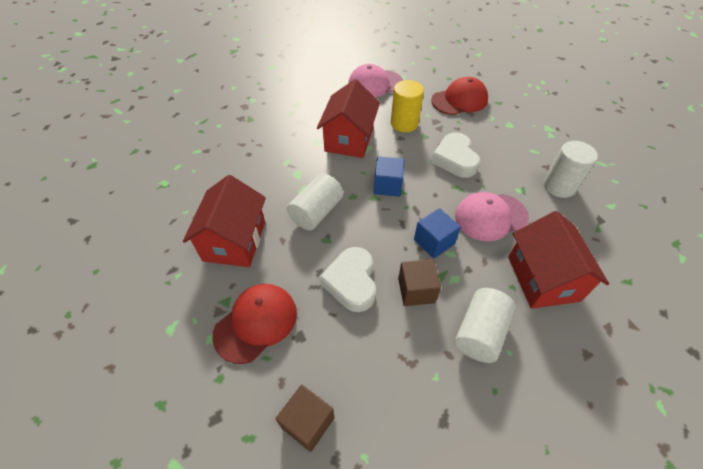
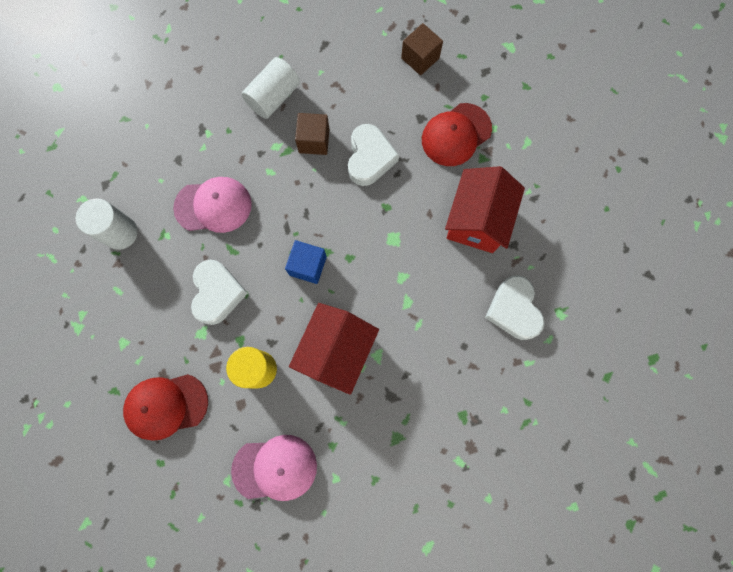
camera: 170 degrees left, 25 degrees up
(205, 180) = (513, 310): none -> white heart
(316, 212) = (391, 242): white cylinder -> none
(434, 242) = (281, 186): blue cube -> none
(543, 278) = (197, 133): red house -> none

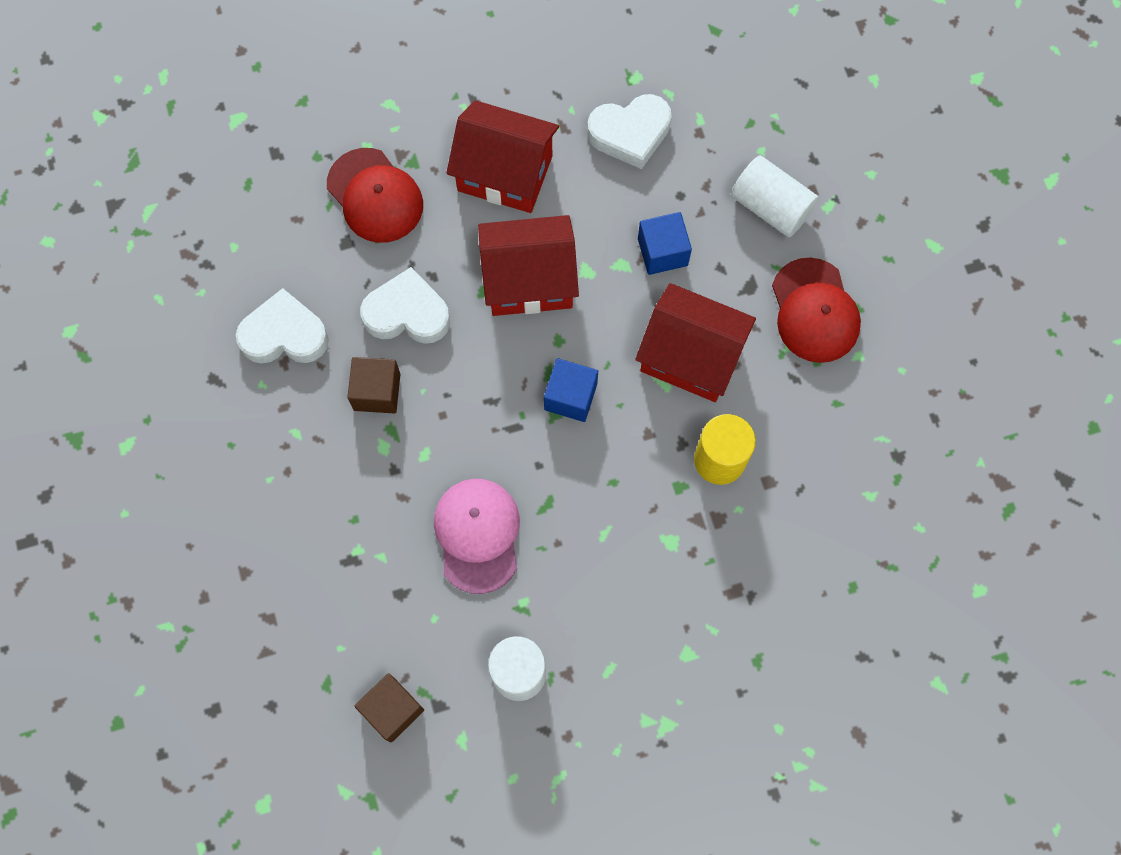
camera: 90 degrees left, 5 degrees down
(166, 406) = (775, 584): red cap -> red cap (814, 311)
(217, 293) = (612, 521): white heart -> white heart (284, 335)
(273, 97) = (301, 453): white cylinder -> white cylinder (770, 207)
(275, 468) = (849, 433): pink cap -> none
(394, 237) = (529, 280): none -> red house
(418, 332) = (662, 252): none -> blue cube
(420, 58) = (248, 242): brown cube -> brown cube (392, 710)

